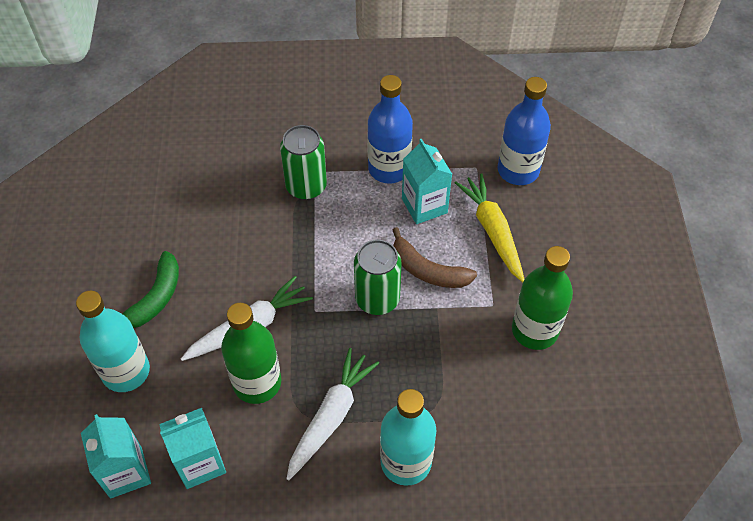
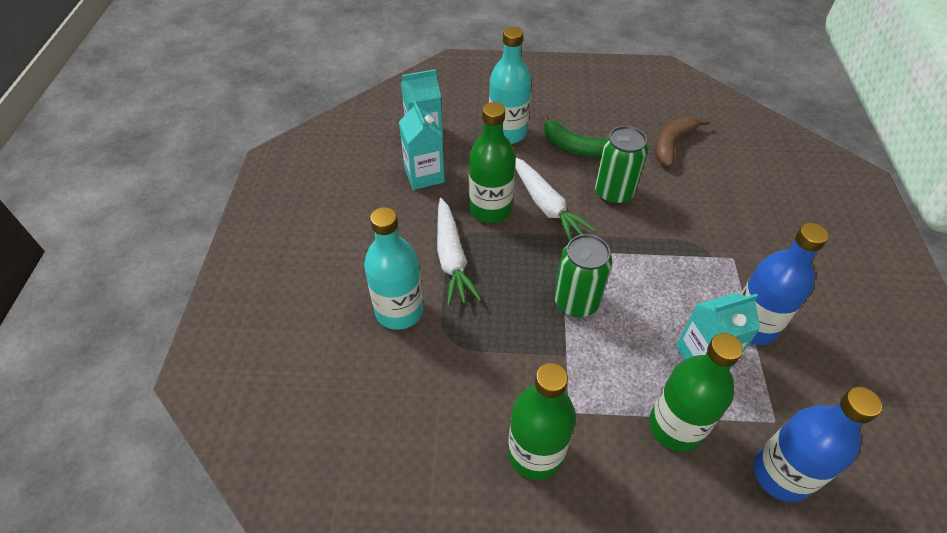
camera: 95 degrees right, 5 degrees down
(306, 186) = (712, 250): green can -> green can (614, 192)
(331, 417) = (451, 258): white carrot -> white carrot turned 45 degrees clockwise
(428, 270) = (614, 351): brown banana -> brown banana (672, 144)
(492, 231) = (675, 427): yellow carrot -> green bottle

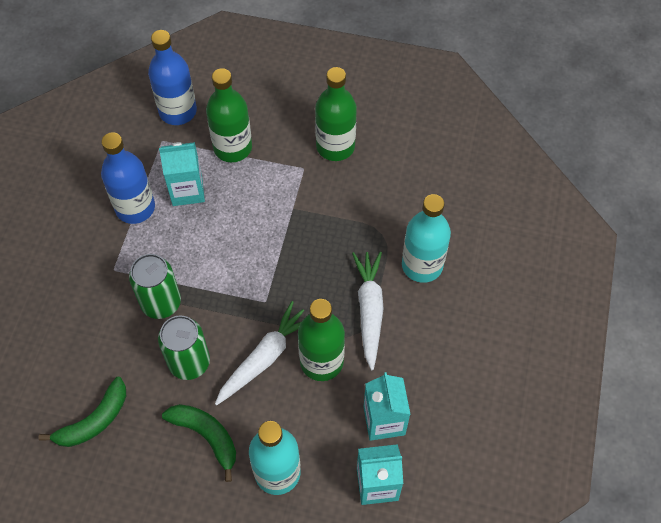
camera: 170 degrees left, 10 degrees up
(545, 205) = (264, 358): white carrot -> white carrot turned 60 degrees clockwise
(576, 302) = (269, 250): green can -> green can (161, 303)
(672, 144) = (94, 420): brown banana -> green banana

